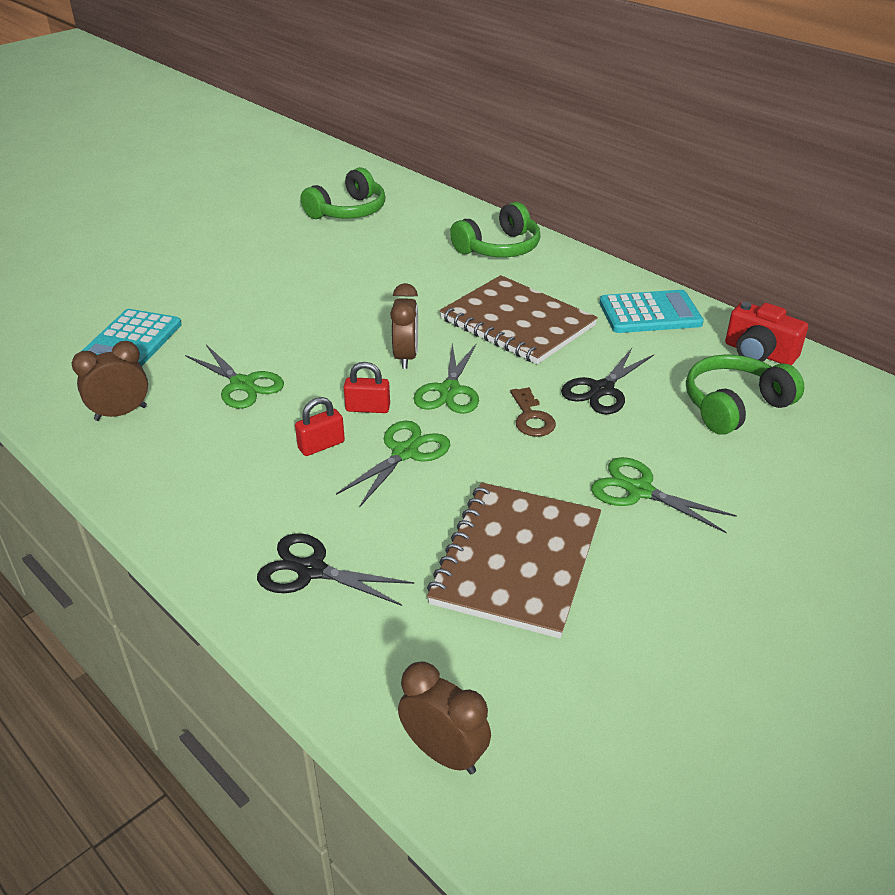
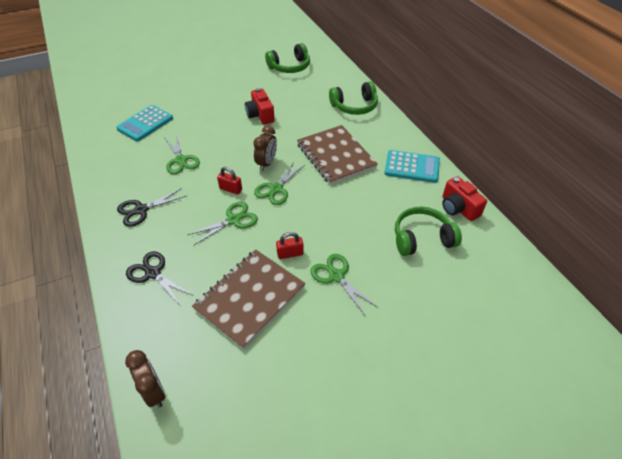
camera: 20 degrees right, 10 degrees up
(121, 413) = (119, 162): brown clock -> none
(321, 445) = (197, 205): red padlock -> red padlock (290, 253)
(344, 289) = (260, 115): none -> red camera
(531, 417) = (308, 216): brown key -> none
(602, 390) = (355, 209): black scissors -> black scissors (141, 210)

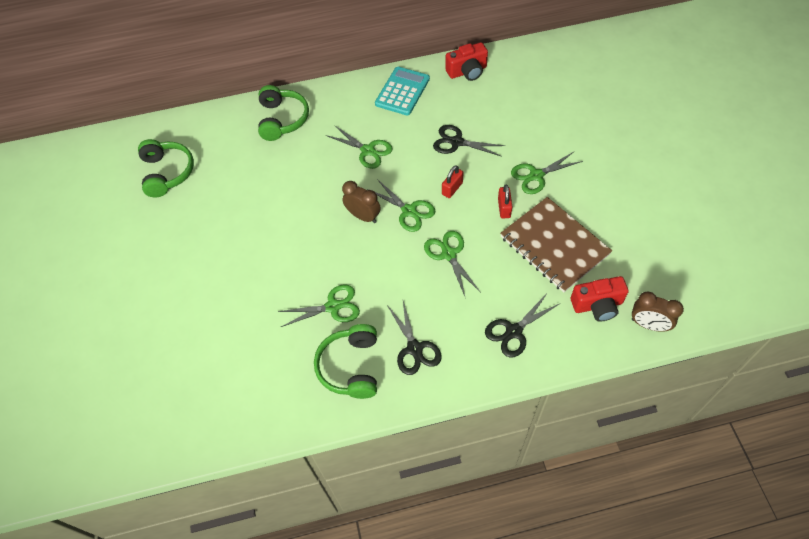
camera: 75 degrees left, 10 degrees up
(145, 123) = (239, 353): turquoise calculator -> none
(154, 391) = (648, 325): brown clock -> brown clock turned 135 degrees counterclockwise
(230, 189) = (399, 254): red padlock -> red padlock (452, 188)
(260, 115) = (267, 215): red camera -> red camera (597, 305)
(336, 156) = (368, 151): brown notebook -> green scissors
(362, 210) = (456, 142): none -> black scissors
(422, 238) = (500, 105): green headphones -> green headphones (351, 367)

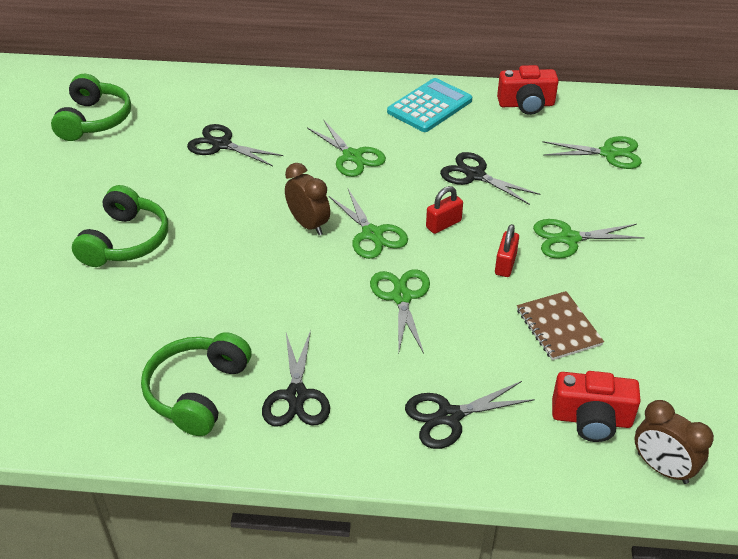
camera: 15 degrees right, 15 degrees down
(271, 167) = (221, 145): none -> black scissors
(282, 119) = (263, 100): green headphones -> green headphones (126, 241)
(333, 307) = (213, 314): green scissors -> green scissors (609, 153)
(554, 245) = (558, 327): brown notebook -> brown notebook, size x0.56

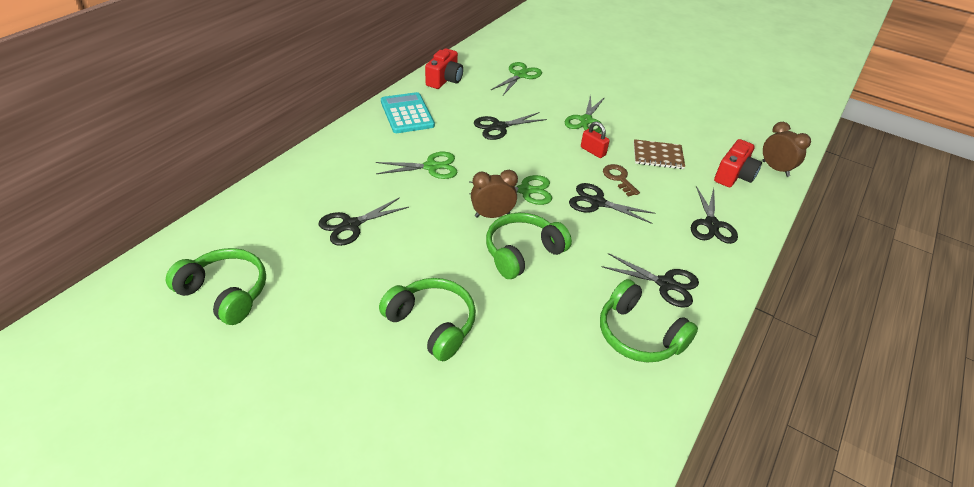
camera: 65 degrees left, 0 degrees up
(265, 265) = (522, 252): none -> green headphones
(401, 297) = (597, 202): green scissors -> black scissors
(443, 224) = (538, 158): red padlock -> none
(469, 303) = (619, 178): none -> brown key
(662, 468) = (775, 169): brown clock -> brown clock turned 105 degrees counterclockwise

